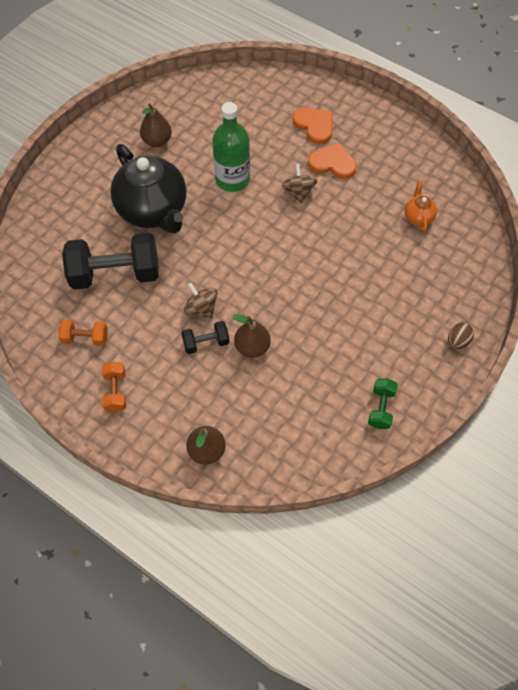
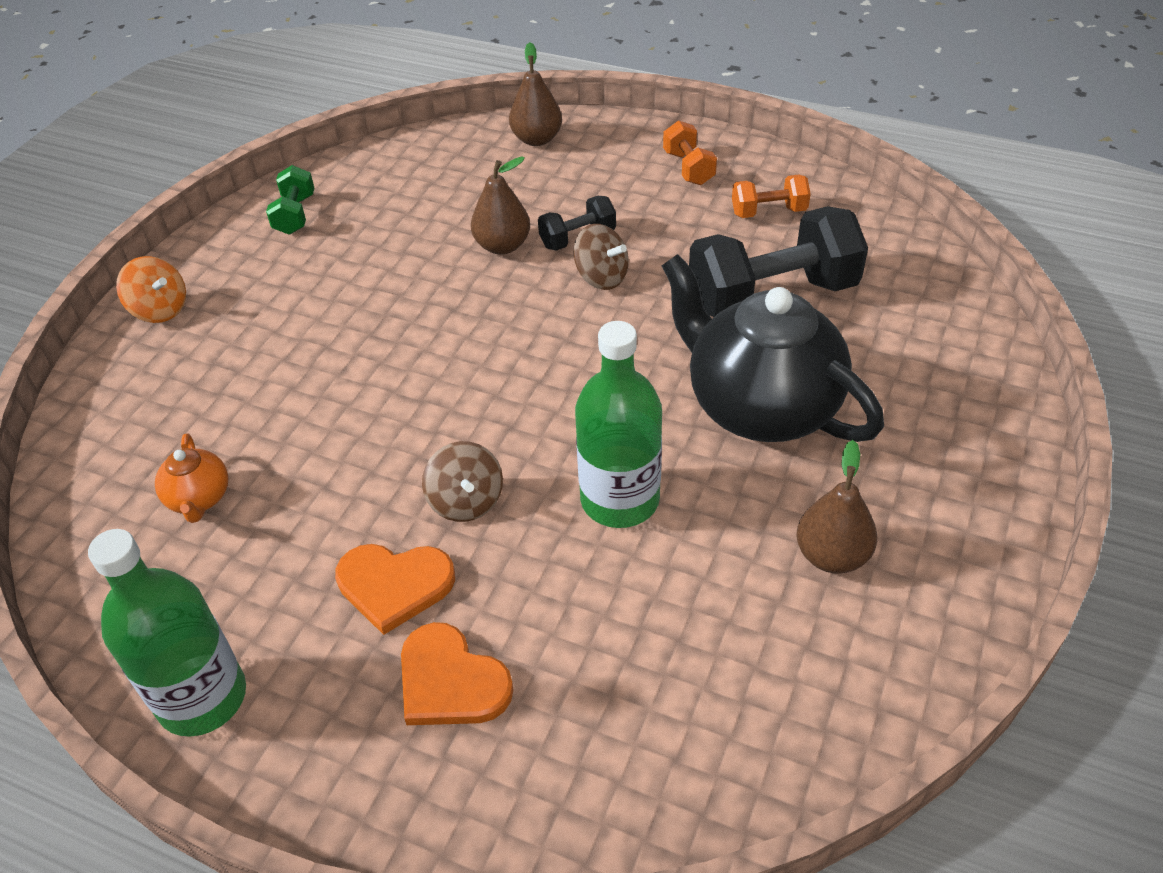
camera: 170 degrees right, 15 degrees down
(406, 137) = (202, 697): none -> green bottle
(457, 341) = (160, 309): brown egg -> orange spinning top

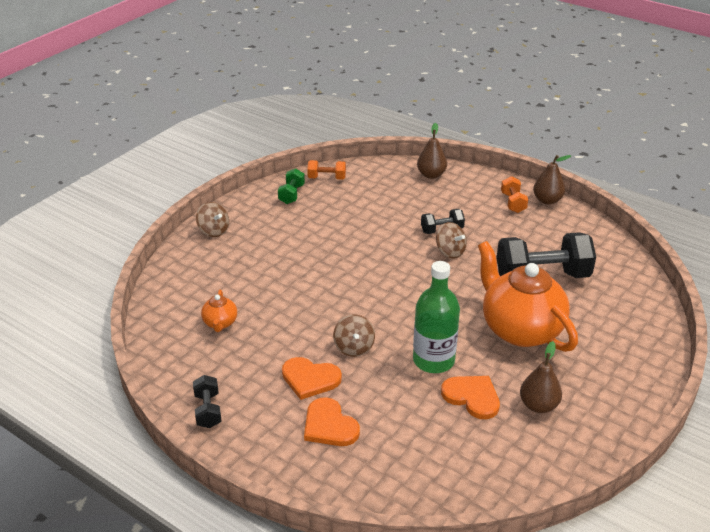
camera: 10 degrees right, 10 degrees down
(160, 309) = (214, 231): orange spinning top -> brown spinning top
(202, 697) = (208, 410): green bottle -> black dumbbell
(502, 246) = (400, 227): brown pear -> brown pear (547, 200)
(708, 562) = (472, 397): none -> orange heart
(760, 406) = (520, 329): black teapot -> orange teapot
(768, 212) = (552, 233): orange dumbbell -> orange dumbbell (327, 178)

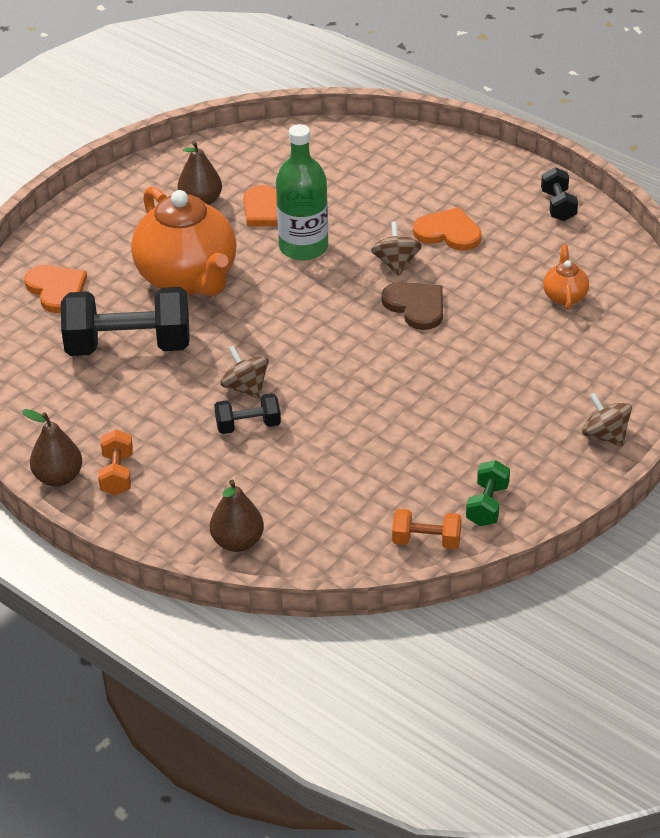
camera: 175 degrees left, 5 degrees up
(329, 425) = (427, 190): orange heart -> orange heart (56, 289)
(336, 312) = (416, 306): none -> brown heart

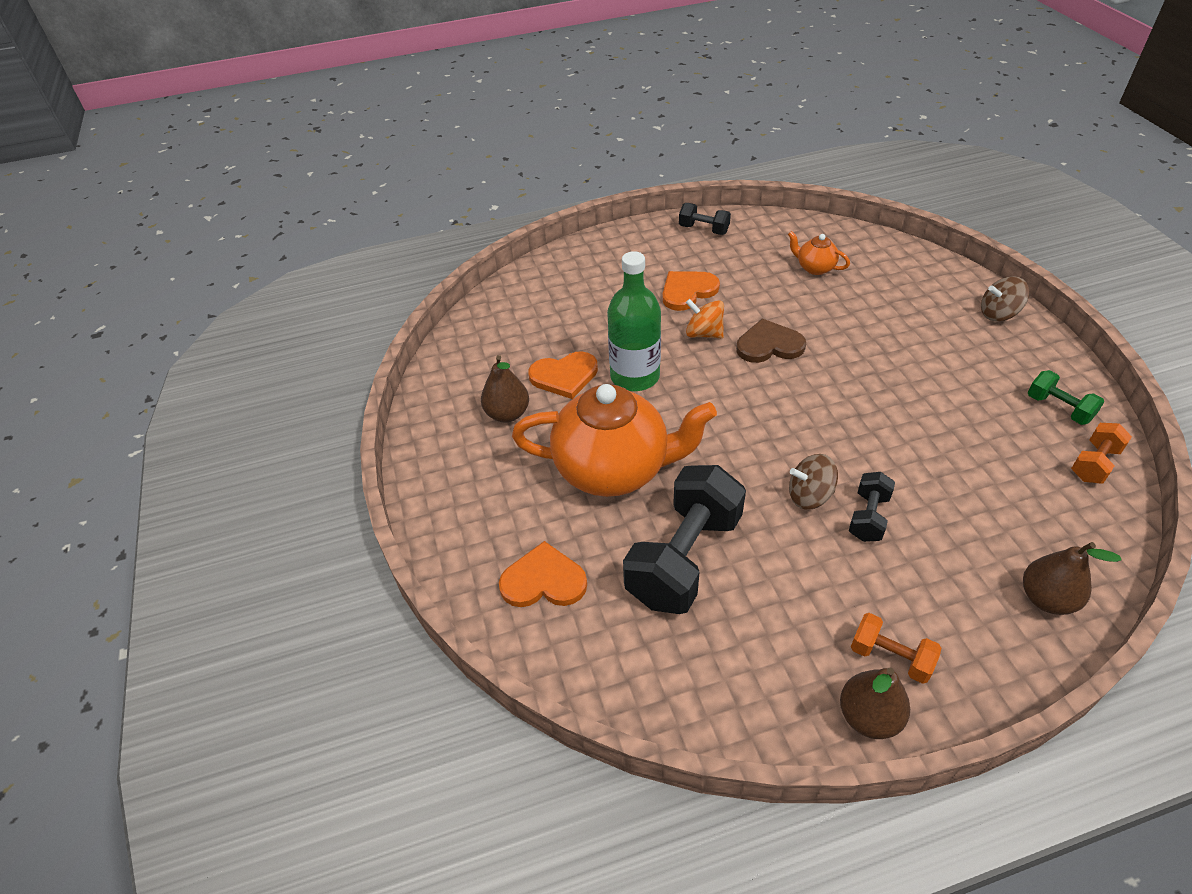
camera: 55 degrees left, 5 degrees up
(396, 263) = (704, 333): brown spinning top -> orange spinning top

